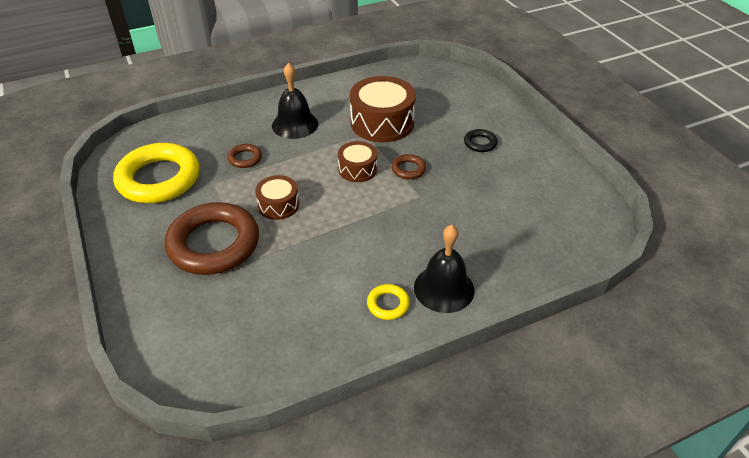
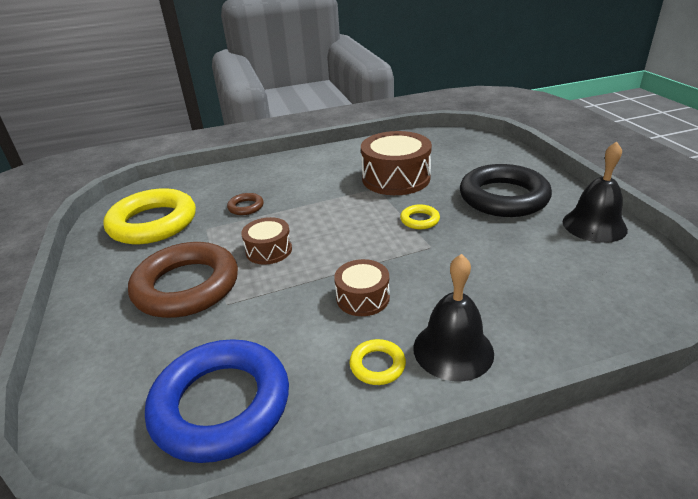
camera: 10 degrees right, 10 degrees down
(274, 342) = (221, 405): none -> blue ring
(295, 124) = (304, 179): black bell -> black bell (594, 225)
(357, 169) = (363, 219): brown drum -> brown drum (362, 298)
(408, 169) = (419, 220): brown ring -> yellow ring
(480, 143) = (503, 197): black ring -> black ring, size x2.35

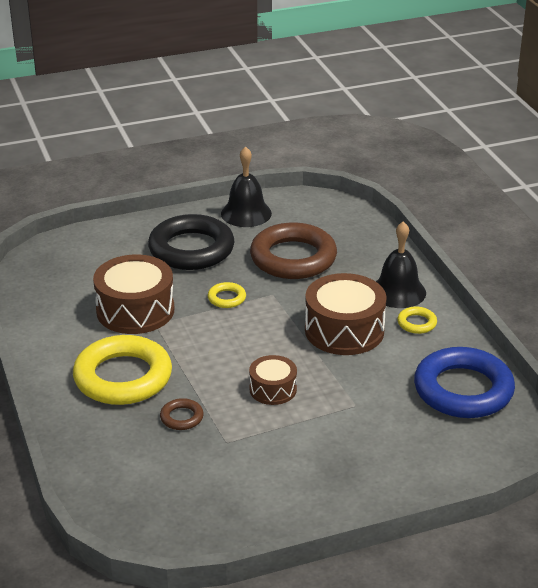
camera: 95 degrees left, 0 degrees up
(153, 223) = (208, 490): yellow ring -> yellow ring (123, 377)
(186, 286) = (331, 435): brown ring -> brown ring (293, 258)
(362, 298) = (344, 330): brown drum -> brown drum, size x1.78

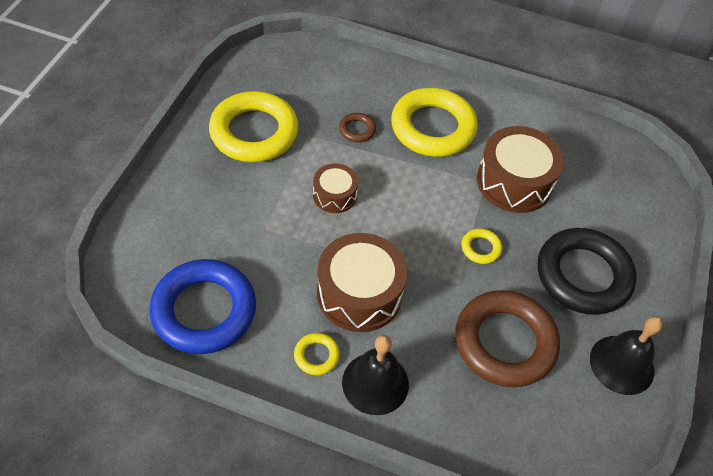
camera: 125 degrees right, 20 degrees up
(266, 476) = (254, 132): none -> yellow ring

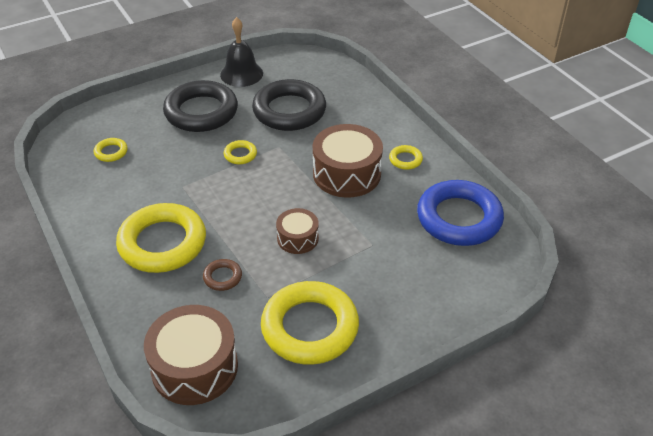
camera: 135 degrees left, 10 degrees down
(375, 383) = (383, 132): black bell -> none
(505, 342) = (289, 111): brown ring -> black ring
(514, 182) = (162, 175): brown drum -> brown drum (194, 367)
(587, 176) = (111, 152): none -> yellow ring

